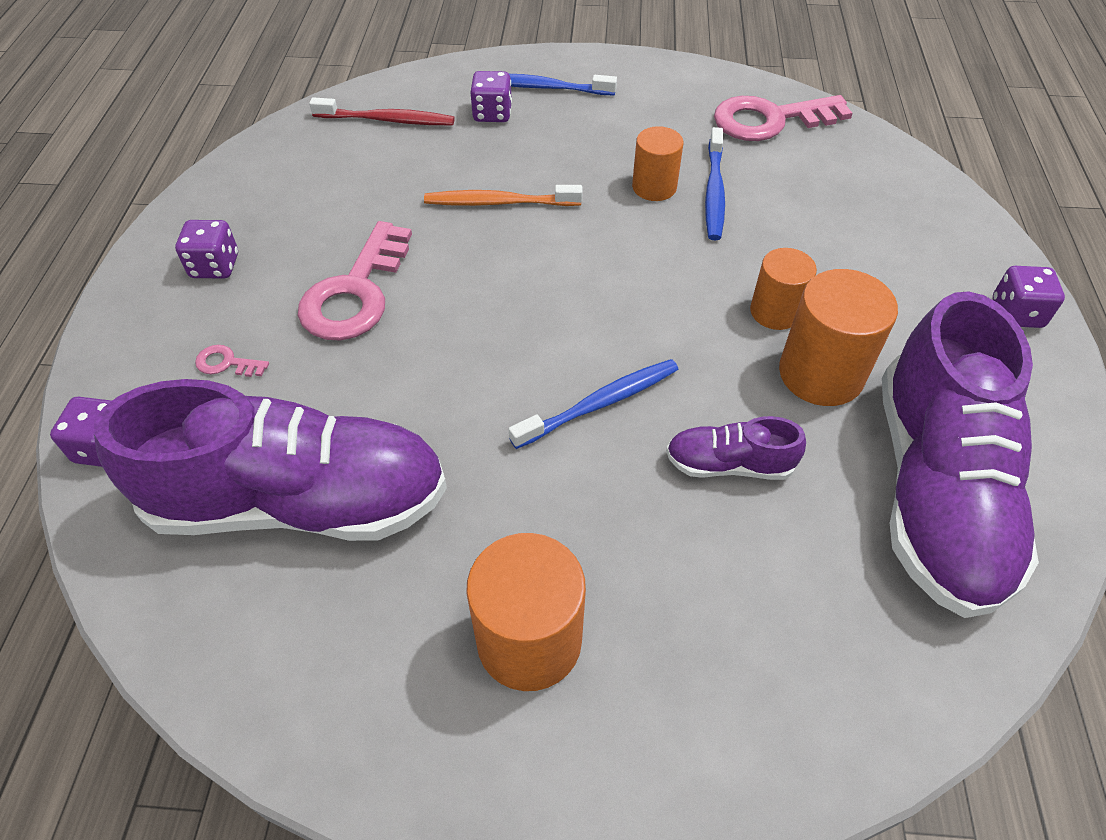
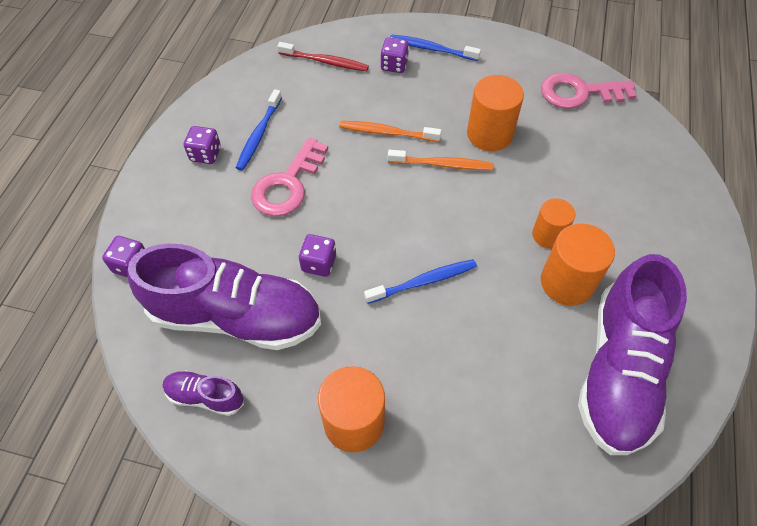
camera: 10 degrees right, 5 degrees up
(226, 363) = (205, 221): pink key -> none
(592, 236) = (442, 164): none -> orange toothbrush
(654, 187) = (489, 134): orange cylinder -> orange cylinder, size x1.57
(714, 191) = (528, 142): blue toothbrush -> blue toothbrush (259, 134)
(729, 464) = (494, 333): purple shoe -> purple shoe (205, 396)
(1016, 313) = (708, 259): purple dice -> purple dice (319, 263)

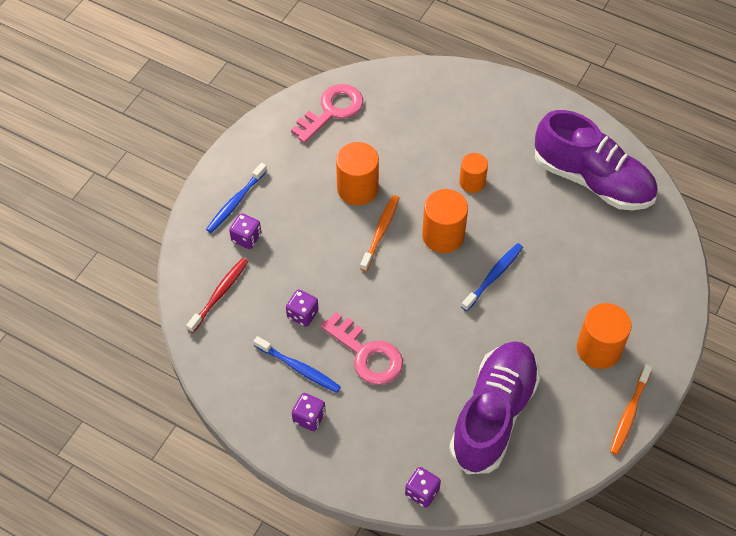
camera: 75 degrees left, 0 degrees up
(205, 396) = (559, 446): purple shoe -> none
(319, 263) = (457, 345): purple dice -> purple dice (302, 314)
(387, 132) = (330, 264): orange toothbrush -> orange toothbrush (629, 413)
(423, 282) = (493, 276): blue toothbrush -> blue toothbrush turned 45 degrees clockwise
(567, 282) = (516, 185): orange cylinder -> orange cylinder (443, 235)
(579, 93) = (332, 111): pink key -> pink key turned 150 degrees counterclockwise

